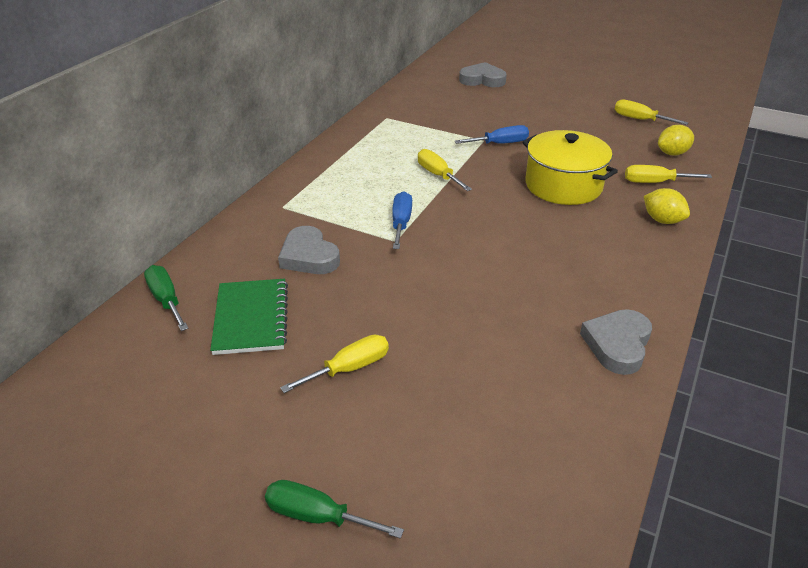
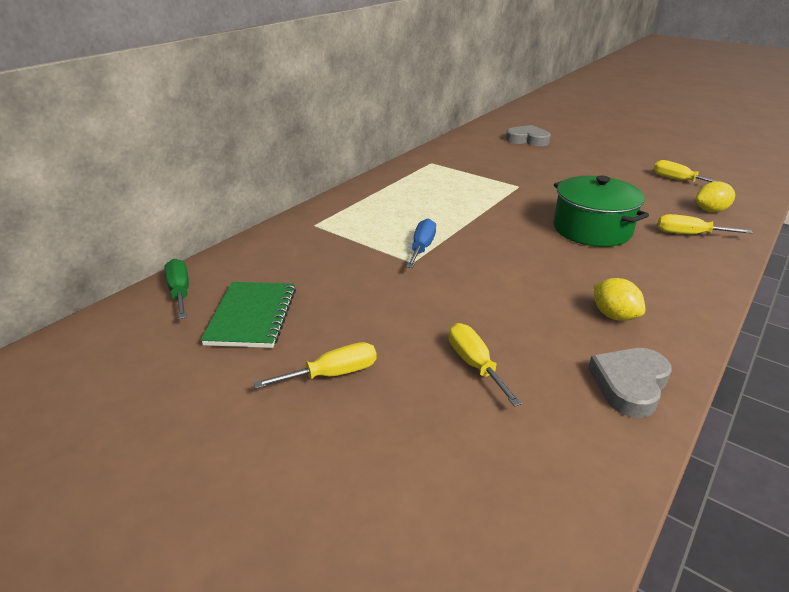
camera: 10 degrees right, 5 degrees down
(309, 256) = (325, 268): grey heart -> none
(317, 516) = (250, 526): green screwdriver -> none
(438, 175) = (468, 211): yellow screwdriver -> yellow screwdriver (474, 364)
(500, 143) = (534, 190): blue screwdriver -> none
(563, 185) = (592, 229): yellow pot -> green pot
(662, 220) = (694, 269): yellow lemon -> yellow lemon (614, 315)

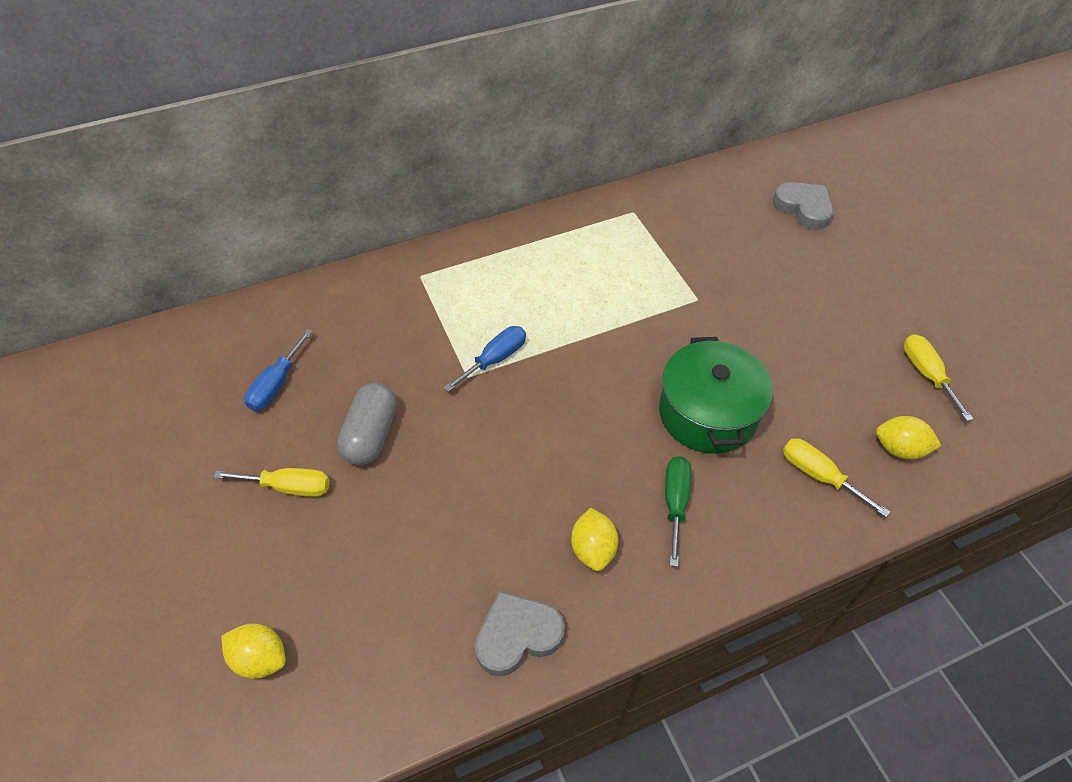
camera: 30 degrees right, 20 degrees up
(180, 292) = (242, 324): green screwdriver -> green screwdriver (675, 503)
(251, 316) = (276, 384): green notebook -> blue screwdriver
(372, 317) = (371, 435): none -> grey capsule
(438, 507) = (260, 658): none -> yellow lemon
(474, 364) = (407, 538): yellow screwdriver -> none

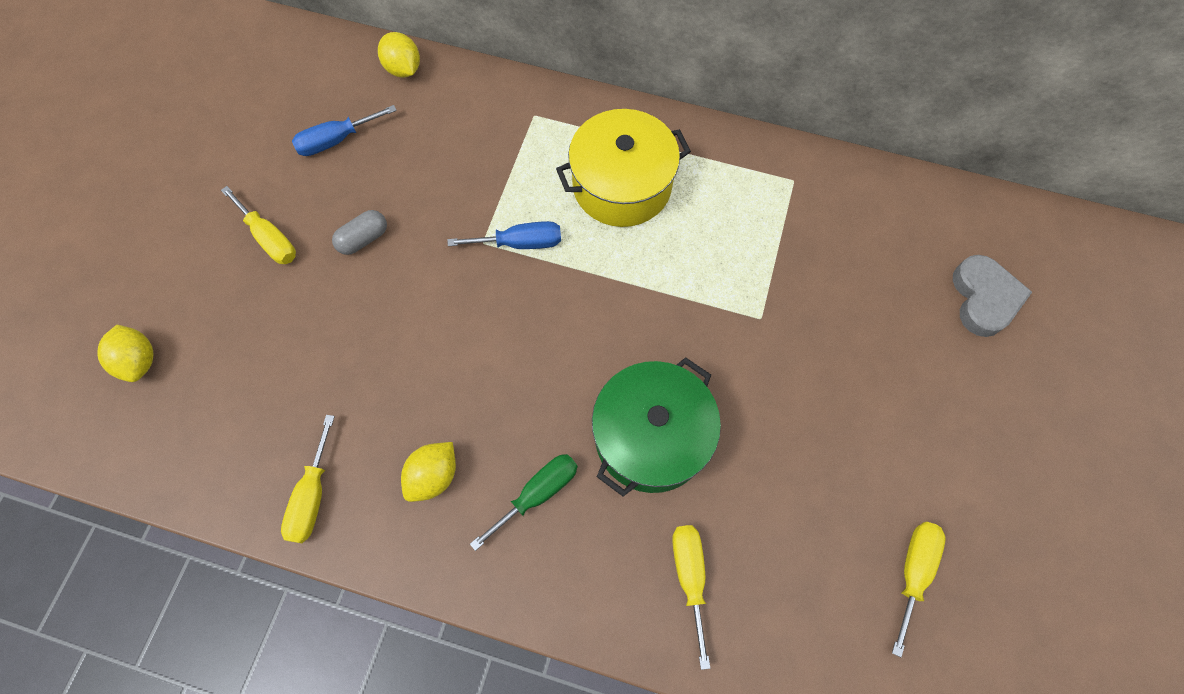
camera: 40 degrees right, 15 degrees up
(371, 435) = (363, 239): grey capsule -> grey capsule, size x0.63
(517, 635) = (312, 496): grey heart -> yellow screwdriver
(528, 280) = (622, 185): none -> yellow pot
(899, 449) = (796, 618): yellow lemon -> yellow lemon (403, 69)

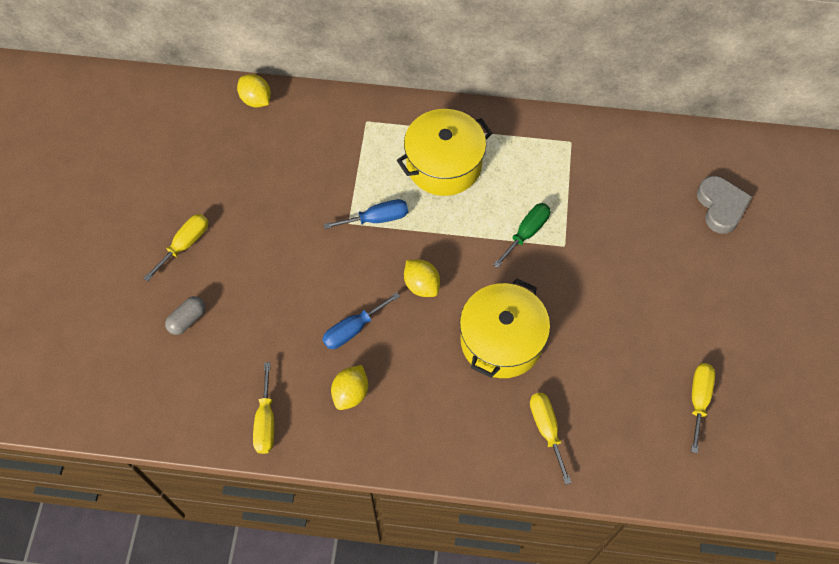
camera: 10 degrees left, 5 degrees down
(139, 361) = (110, 349): yellow lemon -> yellow lemon (421, 285)
(270, 238) = (185, 244): yellow screwdriver -> yellow screwdriver turned 90 degrees counterclockwise
(336, 140) = (217, 163): blue screwdriver -> blue screwdriver (353, 329)
(363, 239) = (257, 234): grey capsule -> grey capsule (187, 319)
(537, 493) = (428, 392): green screwdriver -> green screwdriver (526, 233)
(651, 436) = (501, 340): green pot -> yellow pot

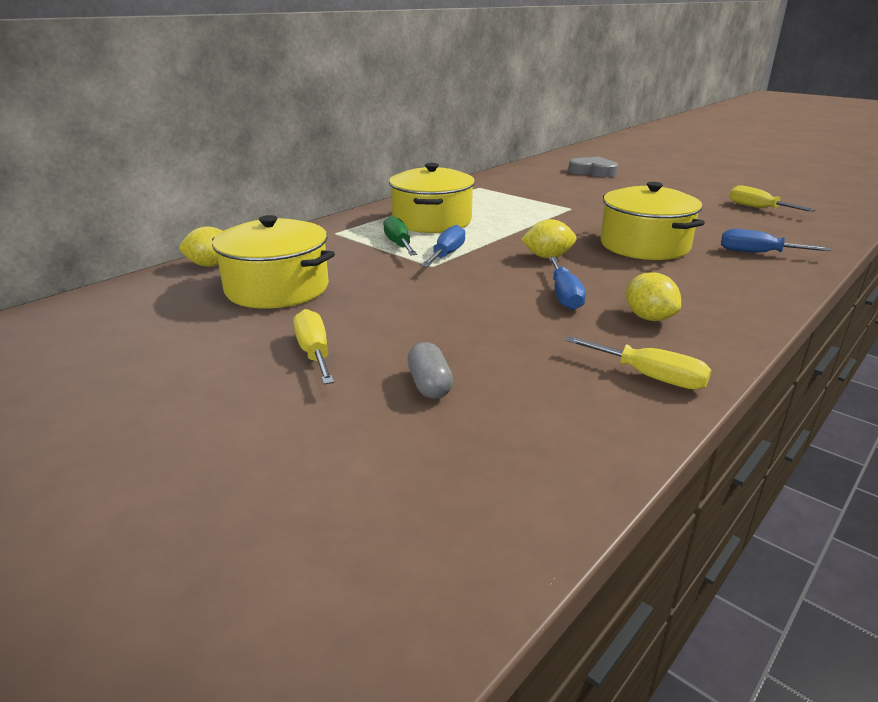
camera: 55 degrees left, 35 degrees down
(249, 163) = (277, 288): none -> yellow pot
(526, 233) = (543, 215): green screwdriver -> green screwdriver (398, 244)
(546, 429) = (758, 253): yellow screwdriver -> blue screwdriver

